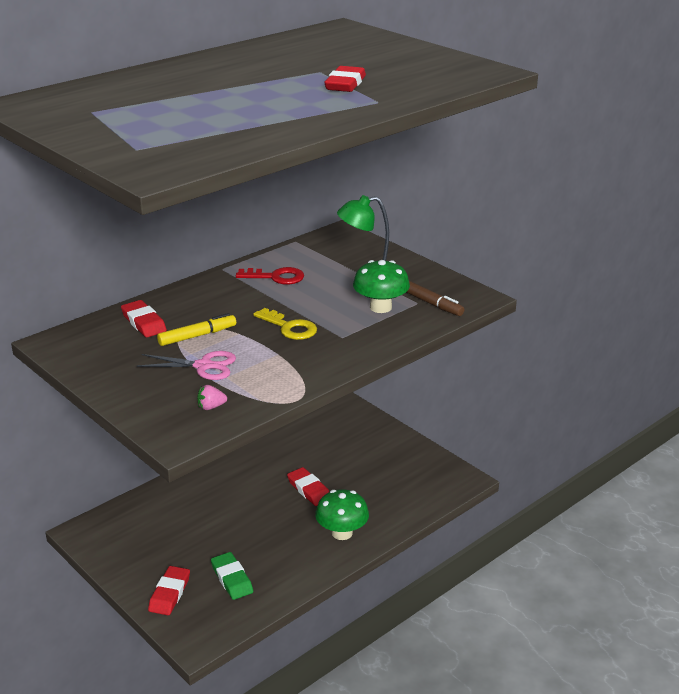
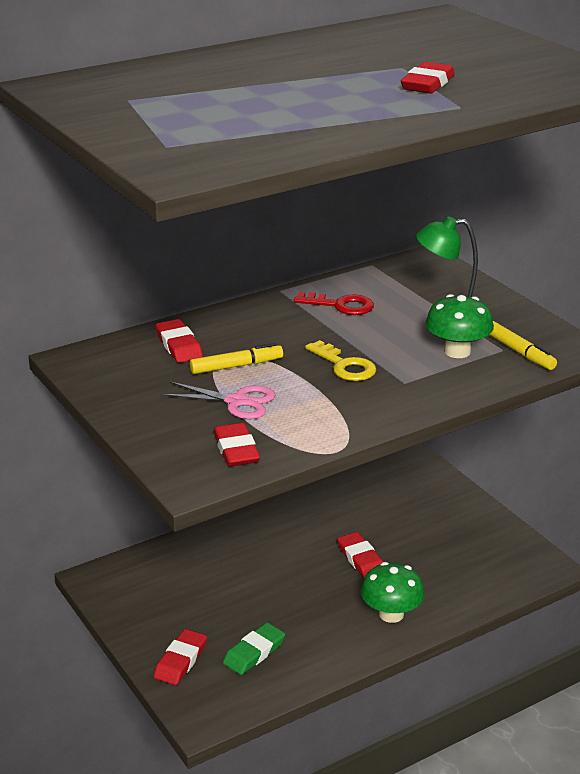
camera: 10 degrees right, 0 degrees up
(211, 407) = (236, 450): pink strawberry -> red eraser
(232, 579) = (254, 652): green eraser -> green eraser turned 60 degrees clockwise
(431, 303) = (519, 352): brown marker -> yellow marker

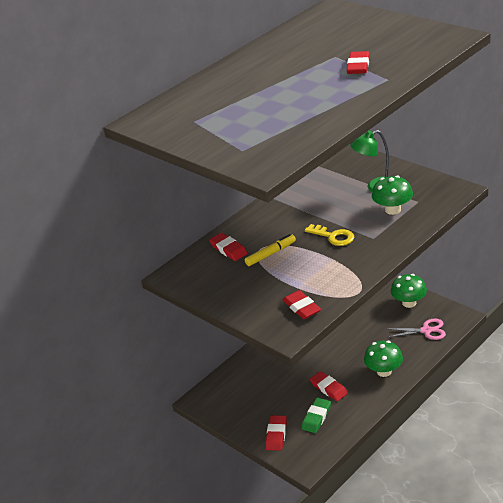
camera: 10 degrees left, 5 degrees up
(237, 402) = (284, 277): pink scissors -> pink scissors (426, 330)
(340, 305) = (309, 197): red key -> none
(361, 559) = (350, 343): red eraser -> red eraser (329, 388)
(478, 526) = (409, 303): none -> green mushroom
(519, 352) = (428, 201): yellow marker -> none

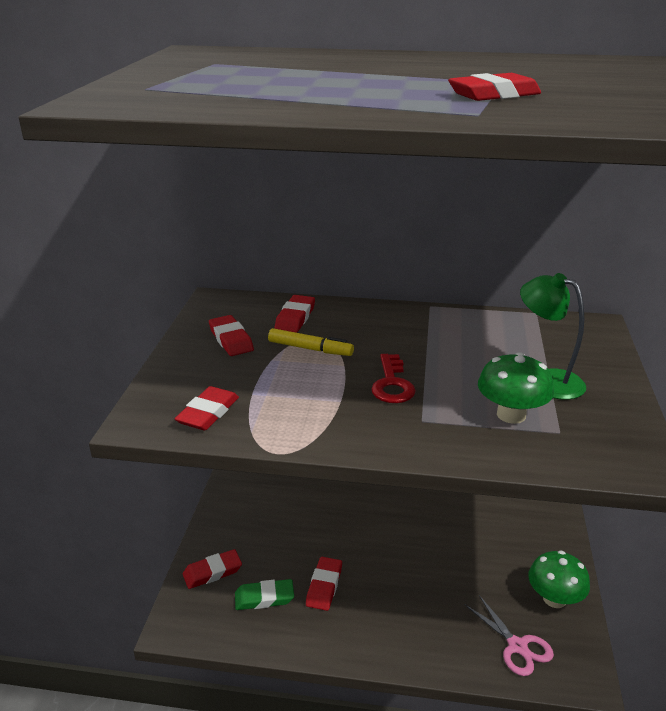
camera: 50 degrees right, 5 degrees down
(229, 281) = (231, 339): none -> red eraser
(333, 236) = (392, 384): yellow key -> red key
(384, 371) = (397, 632): green mushroom -> none

